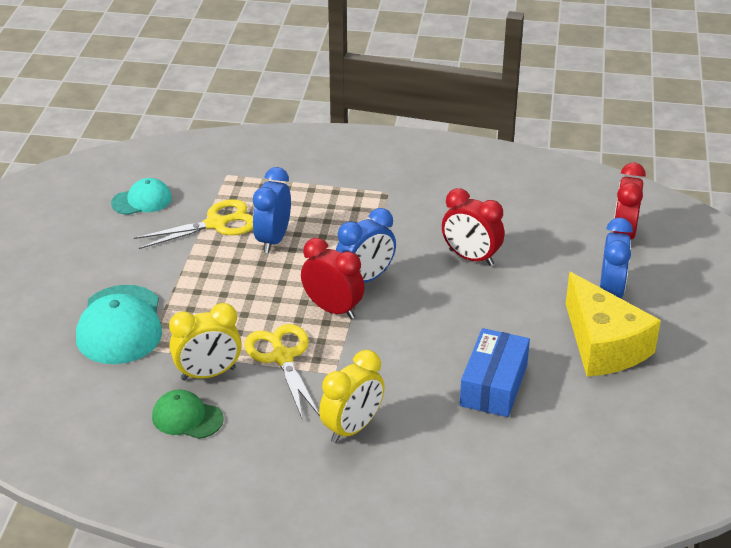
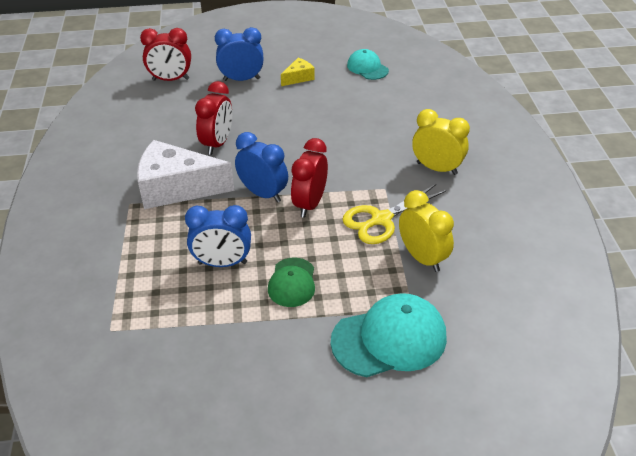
camera: 105 degrees left, 5 degrees up
(142, 200) = (173, 393): turquoise cap -> turquoise cap (367, 68)
(187, 418) = (478, 256): green cap -> green cap (292, 282)
(216, 224) = (205, 313): yellow scissors -> none
(400, 222) = (176, 188): none -> white cheese
(493, 385) = (359, 115): blue box -> none
(603, 345) = (298, 78): yellow cheese -> yellow cheese, size x0.46

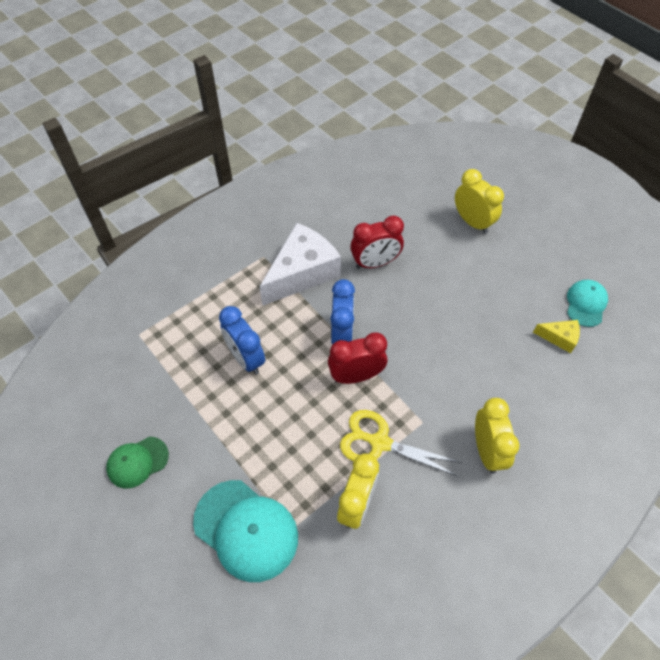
camera: 55 degrees right, 15 degrees up
(170, 79) = (425, 177): red clock -> none
(176, 188) = (302, 273): white cheese -> white cheese turned 75 degrees clockwise
(241, 79) = (472, 222): blue clock -> yellow clock
(292, 282) = (259, 419): green cap -> green cap (137, 462)
(298, 78) = (516, 260): yellow cheese -> yellow cheese (559, 338)

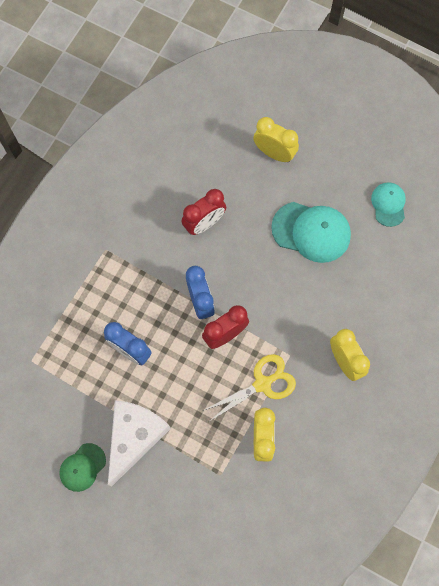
camera: 20 degrees left, 15 degrees up
(246, 530) = (188, 487): turquoise cap -> turquoise cap (311, 232)
(302, 273) = (145, 254): white cheese -> white cheese (134, 437)
(379, 442) = (262, 384): yellow scissors -> yellow scissors turned 150 degrees clockwise
(559, 338) = (375, 244): yellow cheese -> none

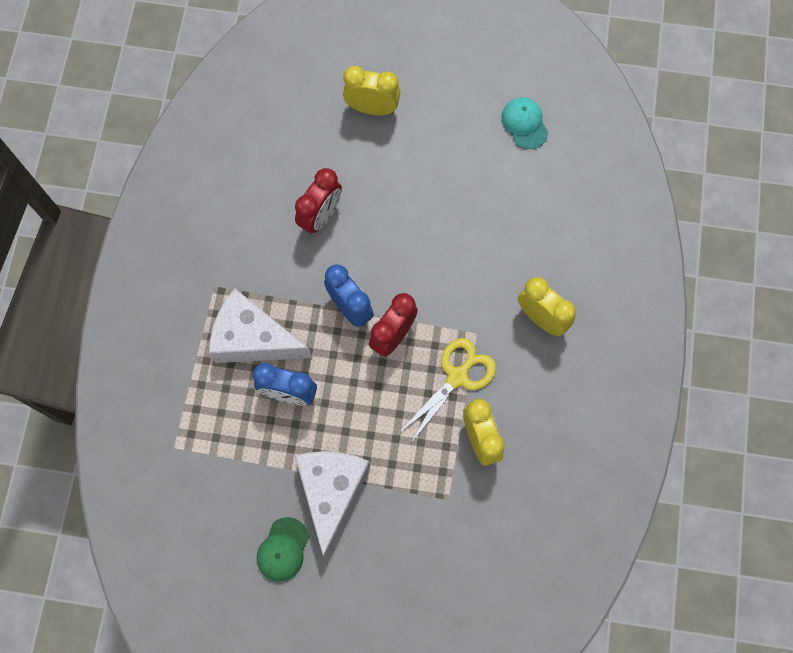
camera: 20 degrees left, 0 degrees up
(119, 299) = (253, 339): none -> white cheese
(311, 232) = (448, 184): turquoise cap -> none

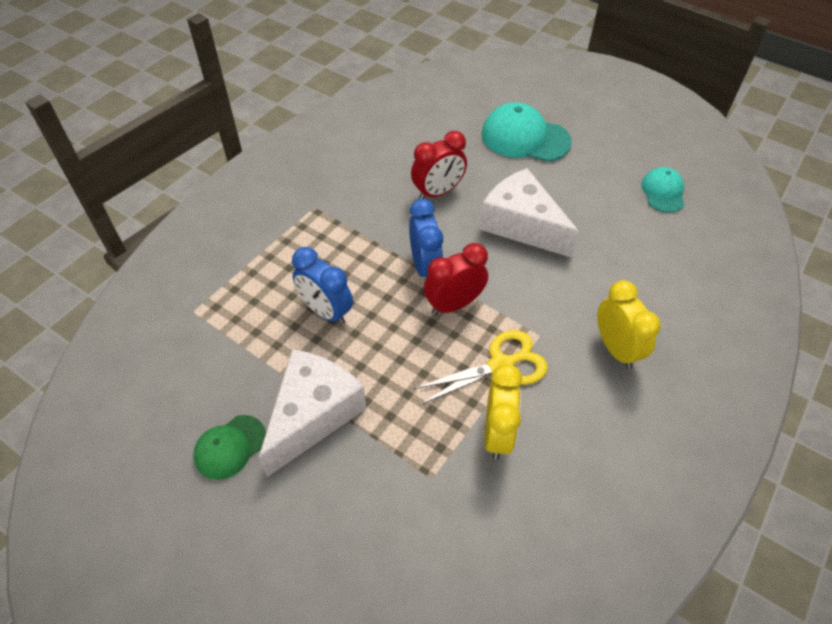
camera: 25 degrees right, 20 degrees down
(253, 339) = (321, 256): white cheese -> white cheese (521, 225)
(372, 108) = (525, 138): yellow clock -> turquoise cap

